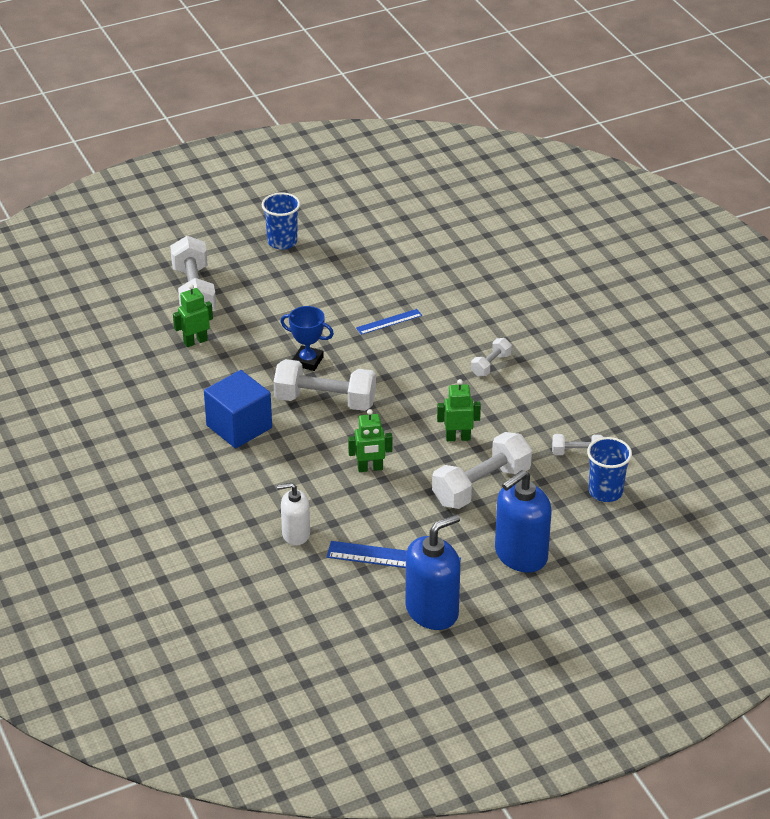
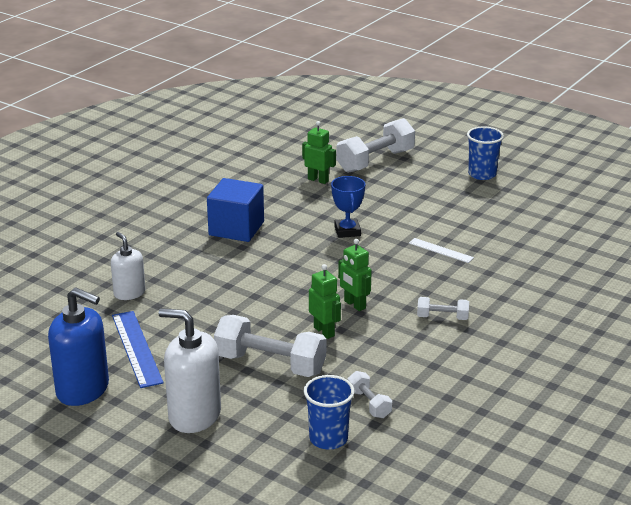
camera: 60 degrees right, 10 degrees down
(325, 401) = (306, 254): white dumbbell -> none
(370, 468) = (241, 301): green robot -> green robot (354, 305)
(389, 322) = (440, 250): blue ruler -> white ruler
(520, 555) = (194, 415): blue soap dispenser -> white soap dispenser

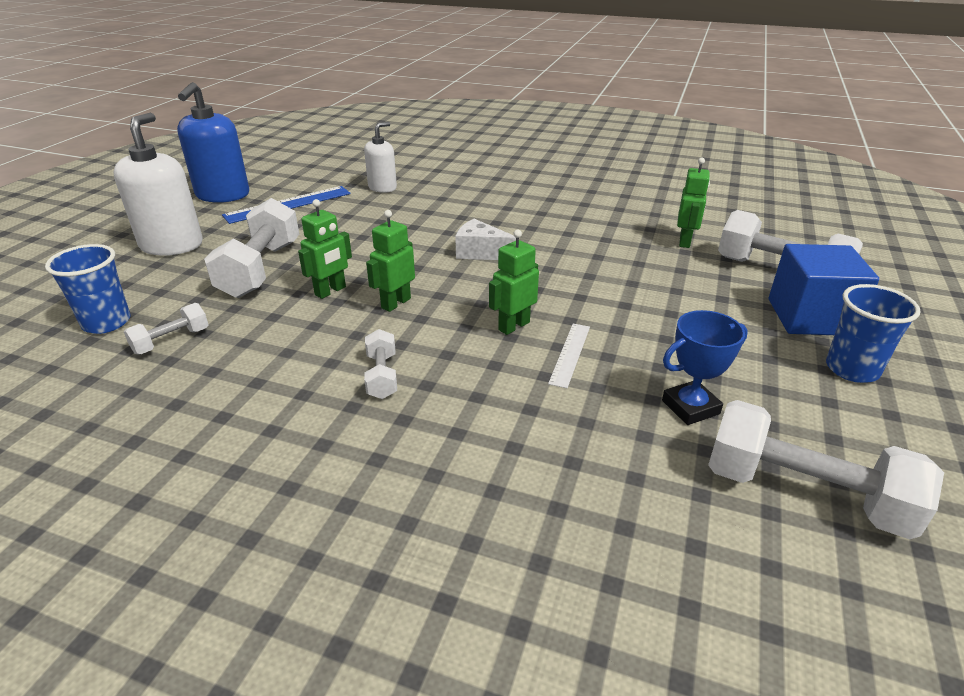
camera: 75 degrees right, 5 degrees up
(236, 228) = (531, 214): blue cube -> blue cube (809, 317)
(293, 261) = (480, 252): none -> white cheese
(347, 231) = (572, 276): blue trophy -> blue trophy (690, 407)
(402, 264) = (513, 326): none -> green robot
(566, 216) = (804, 493): none -> white dumbbell

